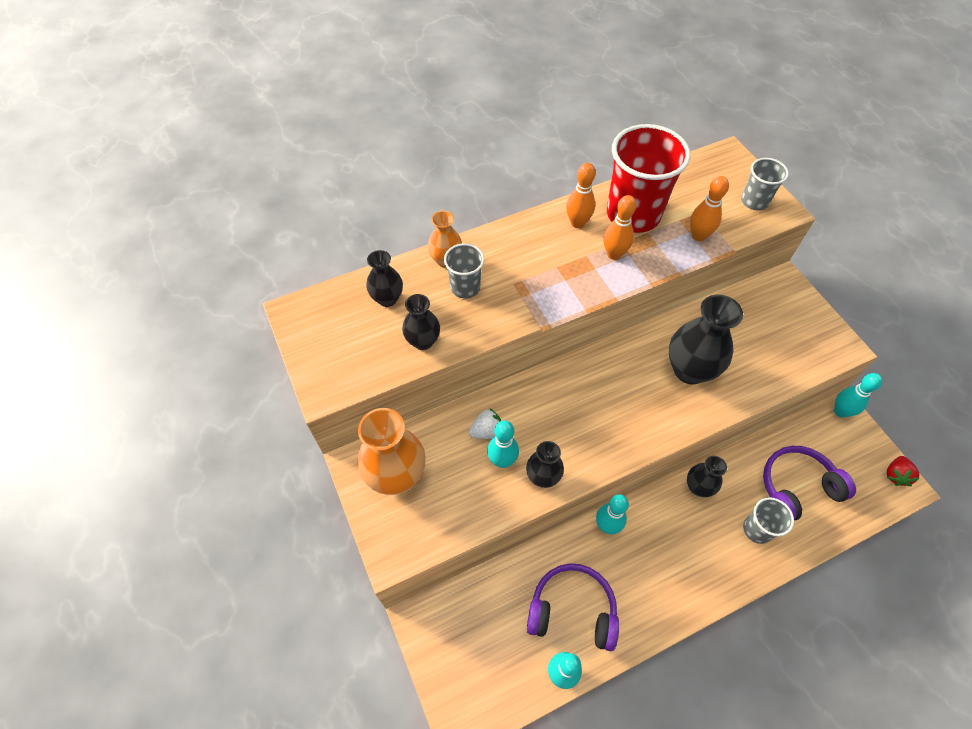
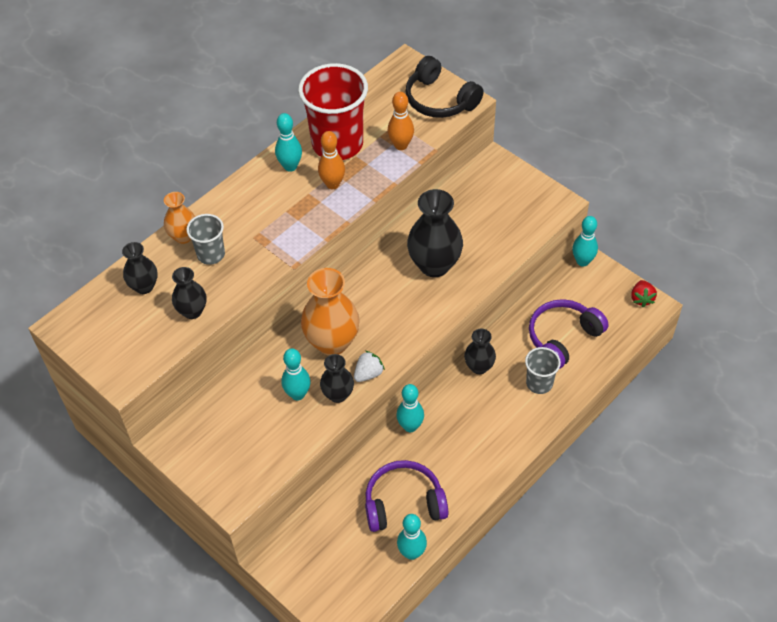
camera: 20 degrees left, 5 degrees down
(396, 475) = (208, 438): orange vase -> orange vase (332, 342)
(486, 431) = (274, 375): white strawberry -> white strawberry (368, 374)
(577, 223) = (290, 166): orange bowling pin -> turquoise bowling pin
(754, 201) = (440, 100): grey cup -> black headphones

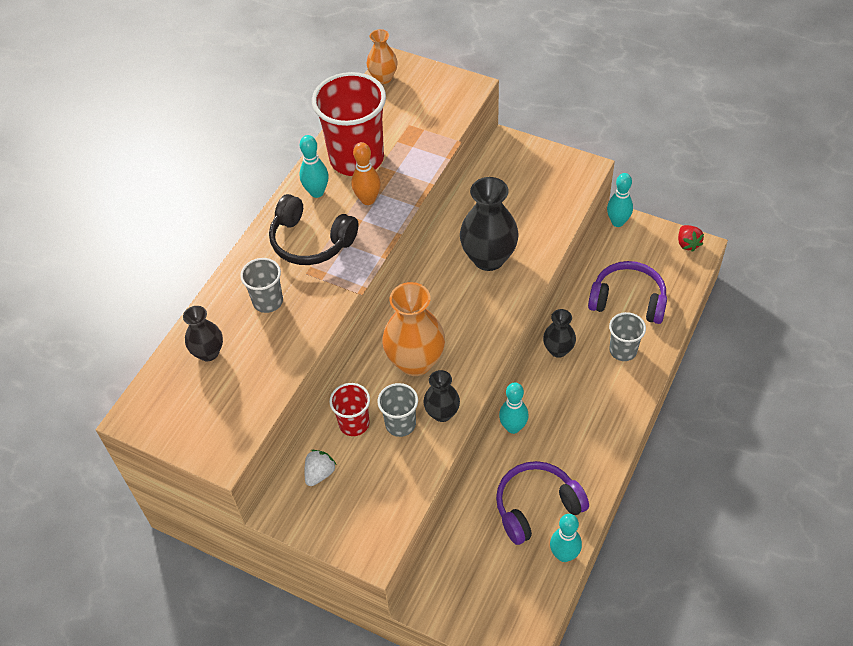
camera: 15 degrees left, 0 degrees up
(183, 236) = (231, 290): orange vase -> orange vase (383, 78)
(192, 311) = (271, 365): black vase -> none
(257, 383) = (354, 423): none -> red cup
(298, 394) = (400, 424): turquoise bowling pin -> grey cup
(368, 374) = (465, 384): white strawberry -> white strawberry (320, 473)
(401, 145) = (422, 145): orange bowling pin -> none
(440, 100) = (443, 92): black headphones -> black headphones (311, 241)
(563, 338) = (628, 300): purple headphones -> purple headphones turned 75 degrees clockwise

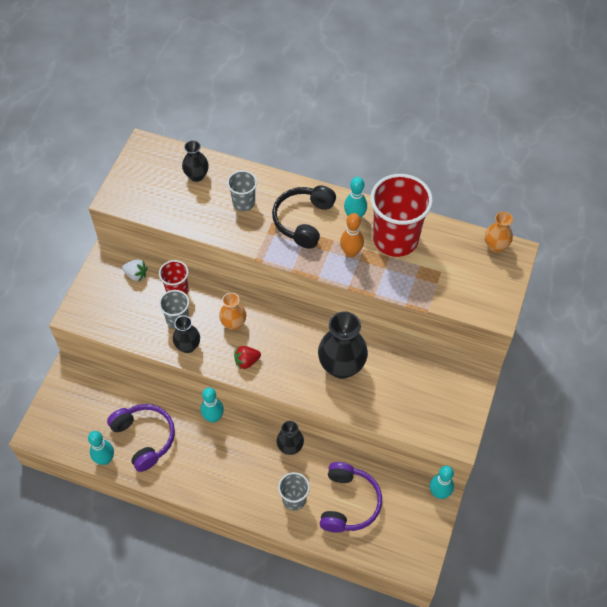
camera: 80 degrees right, 5 degrees up
(415, 362) = (233, 323): orange vase -> orange vase, size x0.57
(687, 244) = (422, 556): red strawberry -> red strawberry (247, 361)

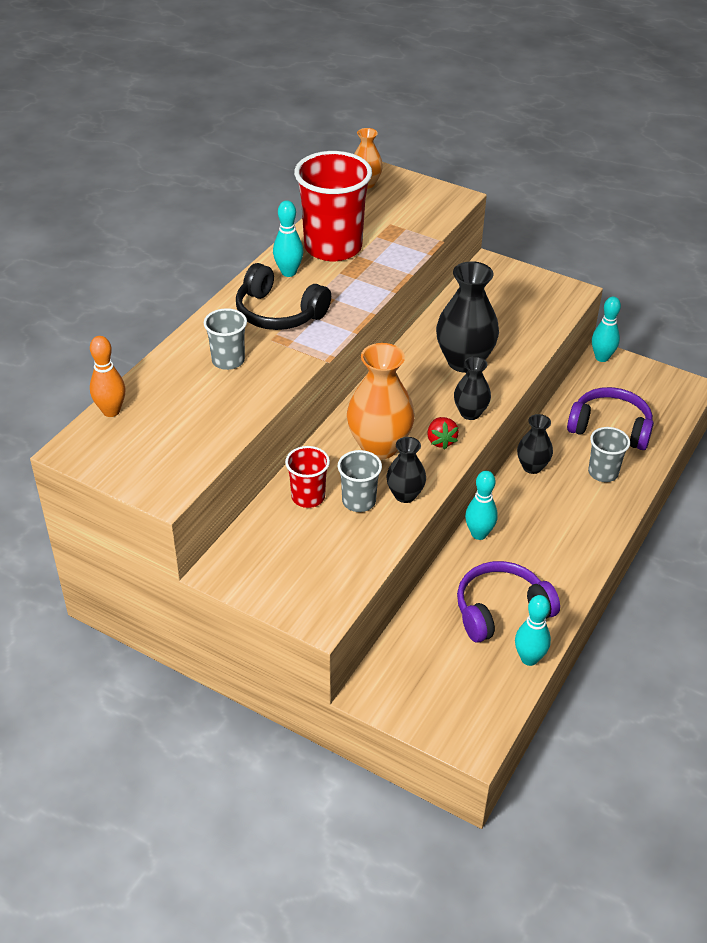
camera: 80 degrees left, 15 degrees down
(136, 275) = (266, 539): white strawberry -> none
(196, 176) = (160, 400): black vase -> black vase (470, 413)
(233, 323) = (379, 446): orange vase -> orange vase, size x1.76
(351, 252) = (342, 282): orange bowling pin -> orange bowling pin (111, 411)

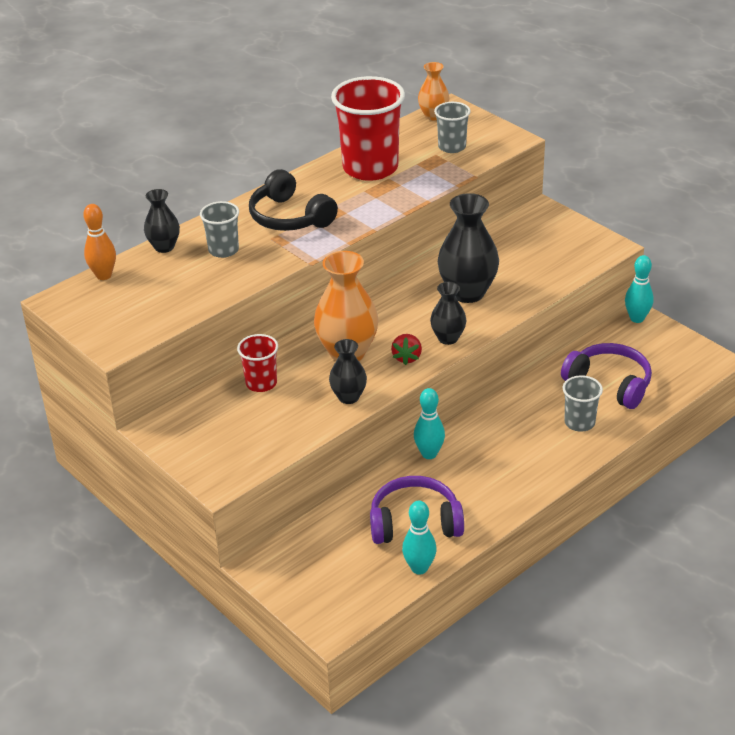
camera: 20 degrees right, 5 degrees down
(288, 272) = (318, 184): turquoise bowling pin -> none
(359, 501) = (304, 395): grey cup -> grey cup (452, 147)
(532, 467) = (512, 405): black vase -> black vase (164, 247)

